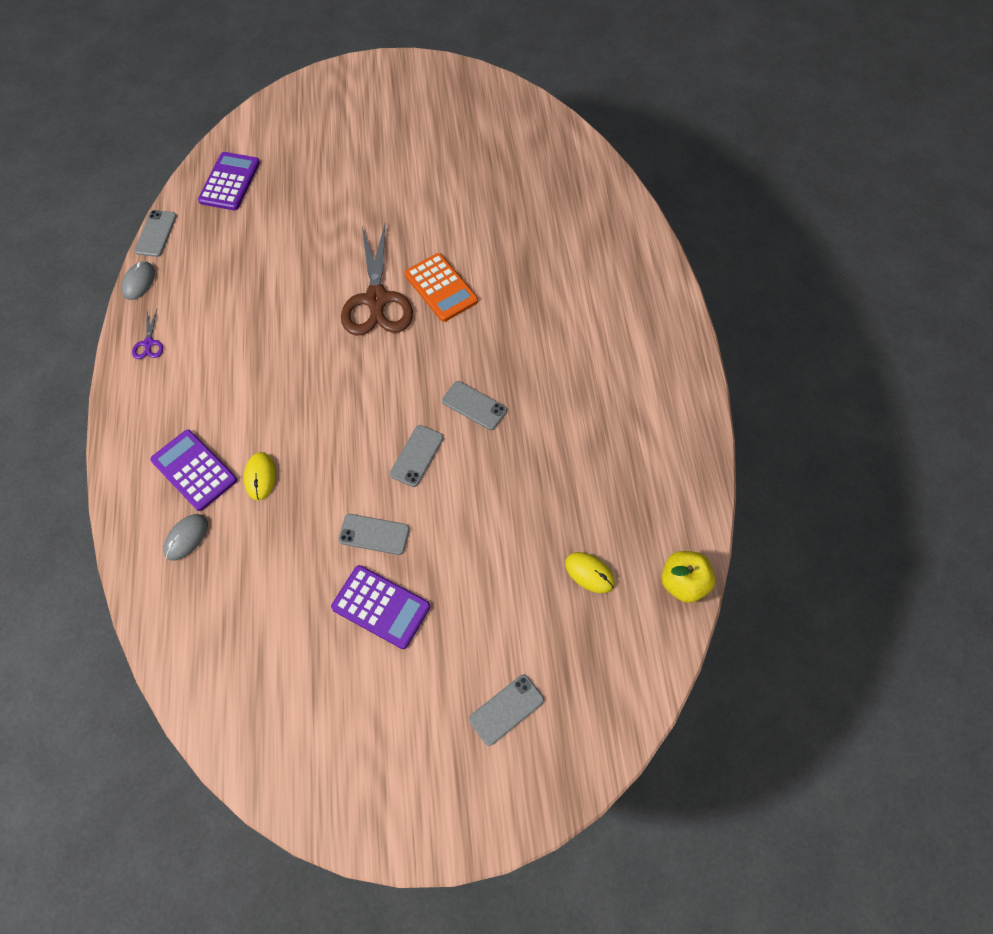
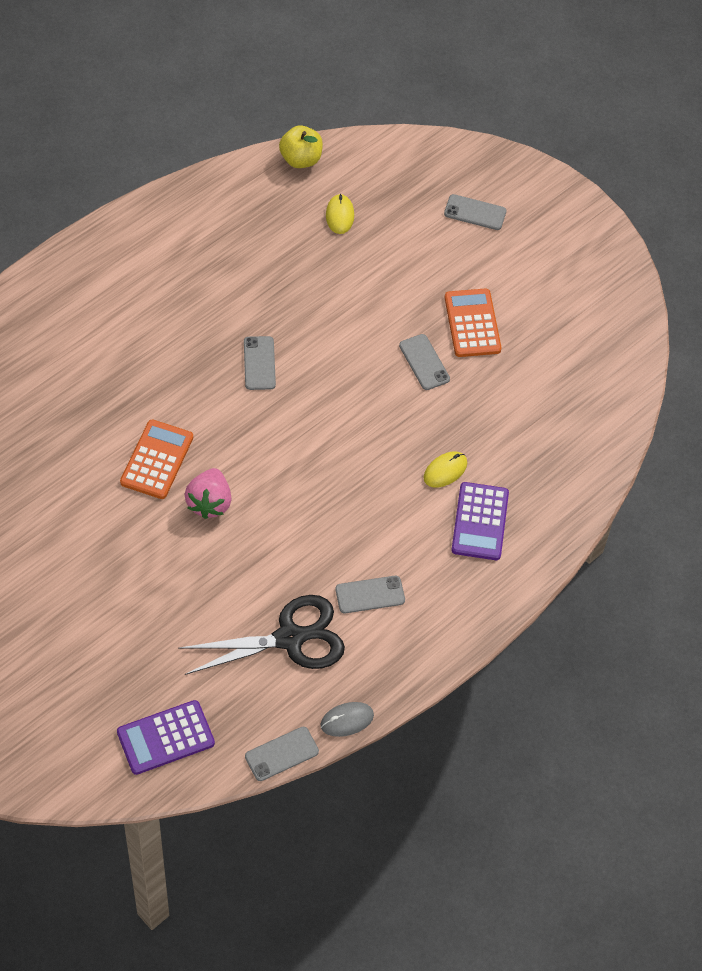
camera: 130 degrees left, 5 degrees down
(149, 343) = (401, 654): purple scissors -> none
(186, 538) = (534, 484): grey mouse -> none
(227, 285) = (290, 638): none -> black scissors
(376, 299) = (209, 503): brown scissors -> pink strawberry
(381, 607) = (472, 323): purple calculator -> orange calculator
(417, 456) = (337, 375): grey phone -> grey phone (370, 595)

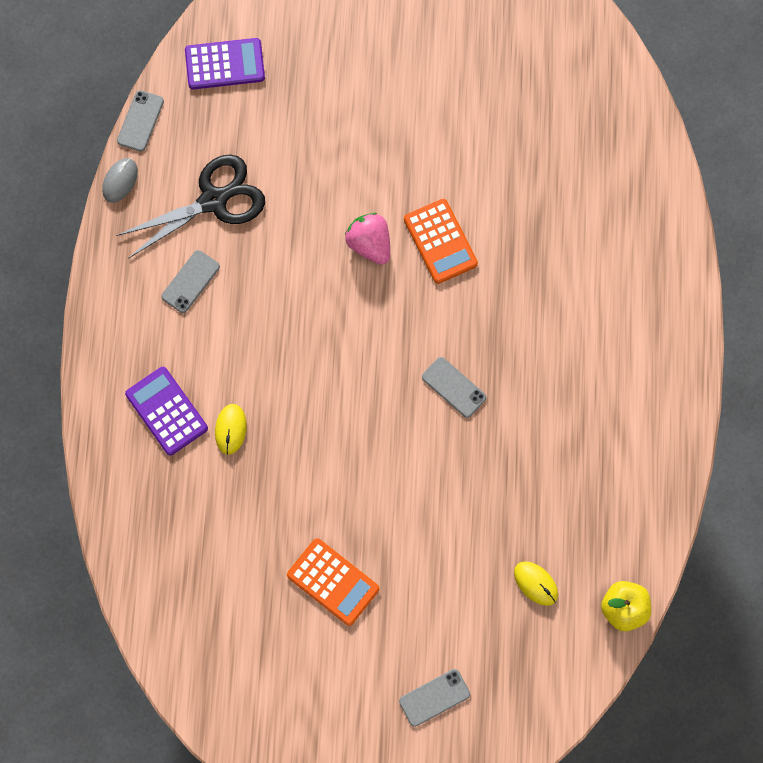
camera: 140 degrees right, 15 degrees up
(165, 738) = (225, 64): purple calculator -> purple calculator turned 60 degrees clockwise
(290, 638) = (213, 200): black scissors -> black scissors turned 150 degrees counterclockwise
(424, 362) = (335, 509): grey phone -> none

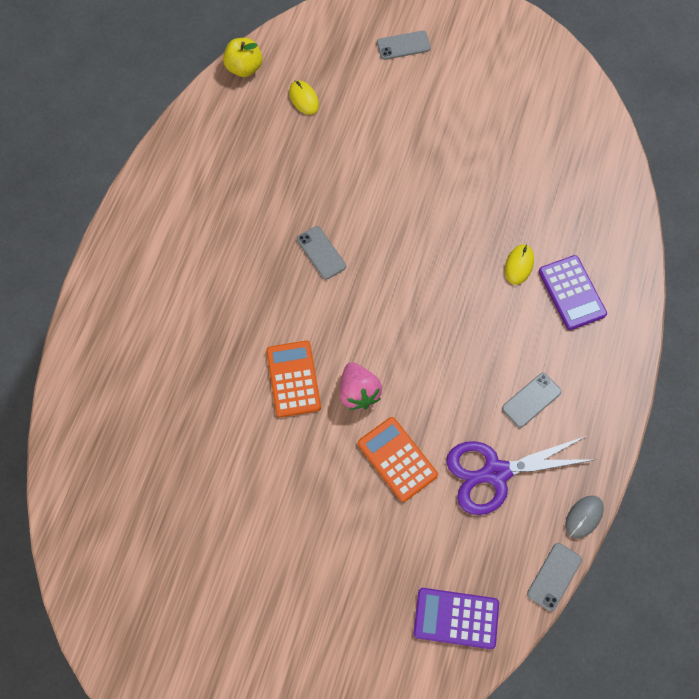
camera: 165 degrees left, 5 degrees down
(213, 200) = (495, 473): black scissors -> purple scissors
(333, 582) = (460, 135): orange calculator -> orange calculator (397, 459)

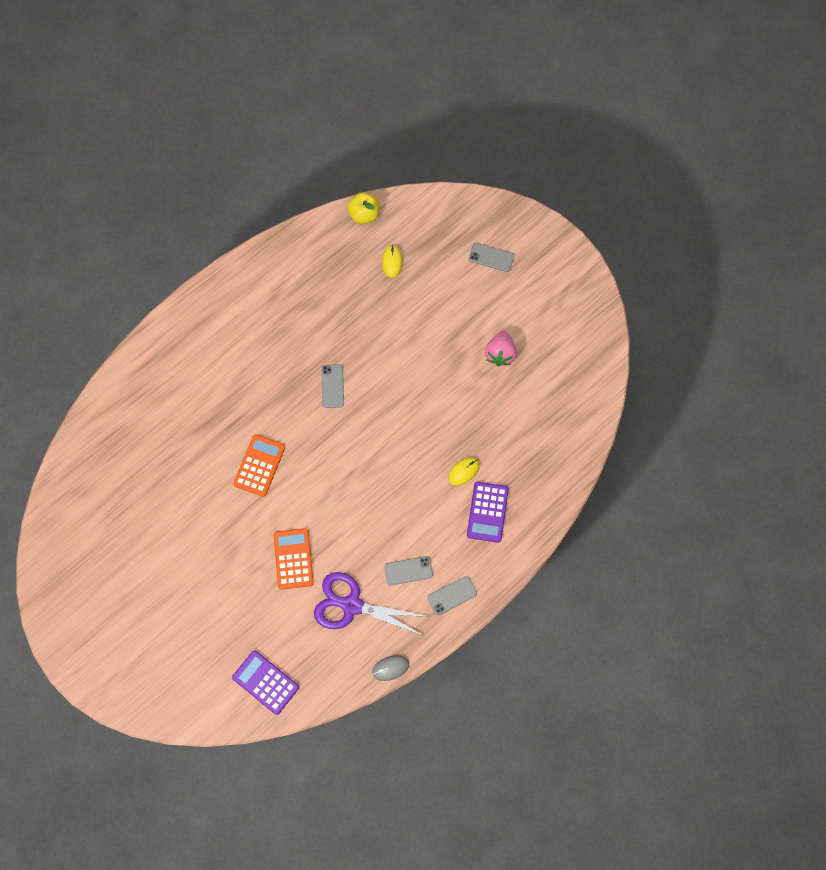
camera: 30 degrees right, 5 degrees up
(358, 392) = (296, 499): pink strawberry -> pink strawberry (500, 353)
(554, 576) = (345, 694): grey phone -> grey phone (452, 595)

